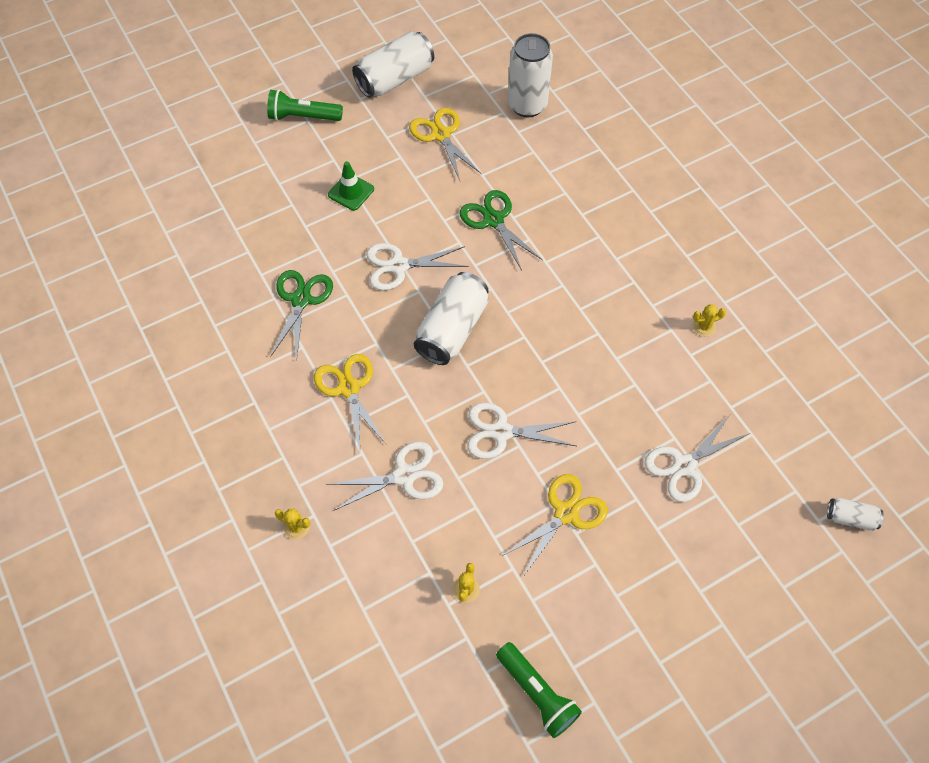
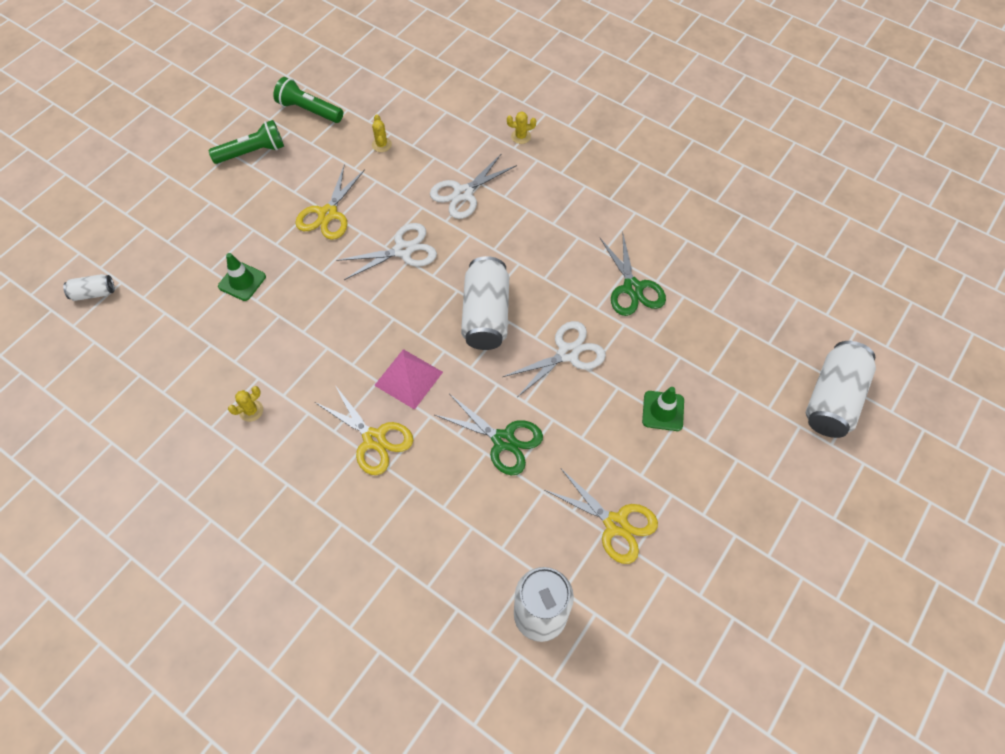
camera: 155 degrees right, 0 degrees up
(303, 117) = (776, 480): green flashlight -> green flashlight (252, 152)
(349, 388) = (544, 236): yellow scissors -> yellow scissors (374, 439)
(395, 78) = (716, 583): white can -> white can (832, 399)
(551, 300) = (408, 378): none -> pink pyramid
(684, 465) = (242, 281): white scissors -> green traffic cone

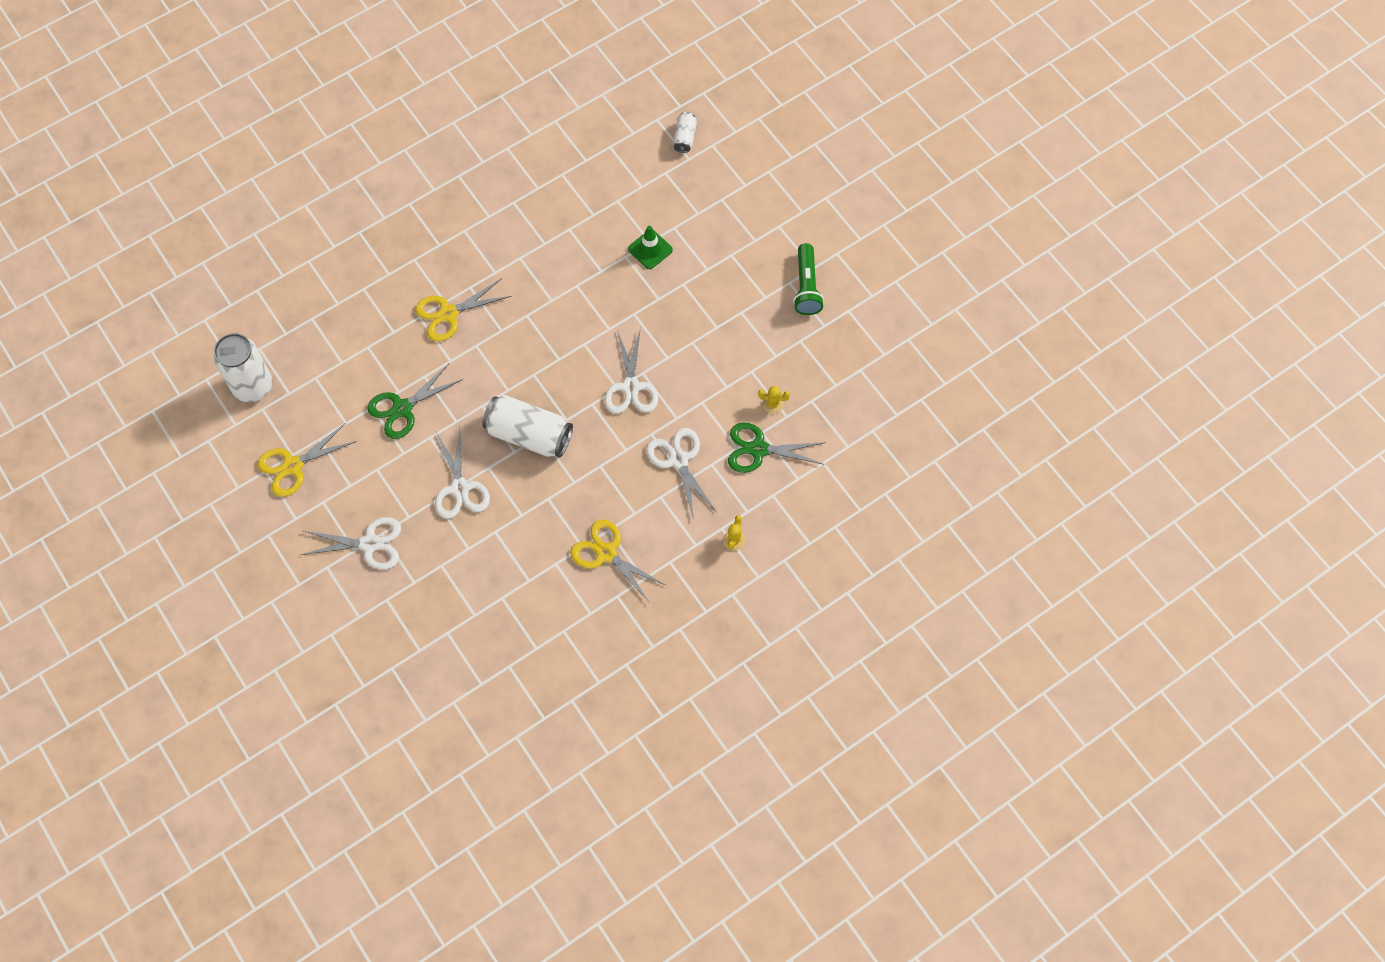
camera: 110 degrees right, 5 degrees up
(251, 411) = (515, 232): yellow cactus -> none
(309, 110) = (847, 349): green flashlight -> none
(328, 214) = (700, 334): yellow scissors -> yellow scissors (606, 553)
(408, 378) = (493, 354): pink pyramid -> none
(632, 288) = (503, 572): green scissors -> green scissors (758, 449)
(663, 411) = (369, 544): green traffic cone -> white scissors
(832, 399) = (312, 694): white can -> none

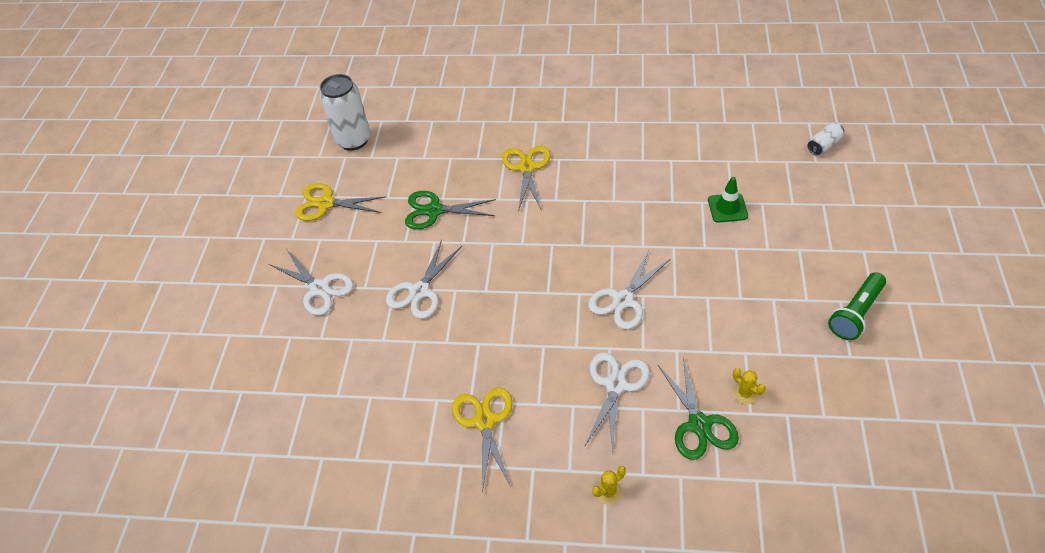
camera: 45 degrees right, 15 degrees down
(448, 314) = (527, 167): yellow scissors -> yellow scissors turned 75 degrees clockwise
(529, 435) = (508, 285): white can -> none
(758, 449) = (699, 424): green scissors -> green scissors turned 150 degrees counterclockwise

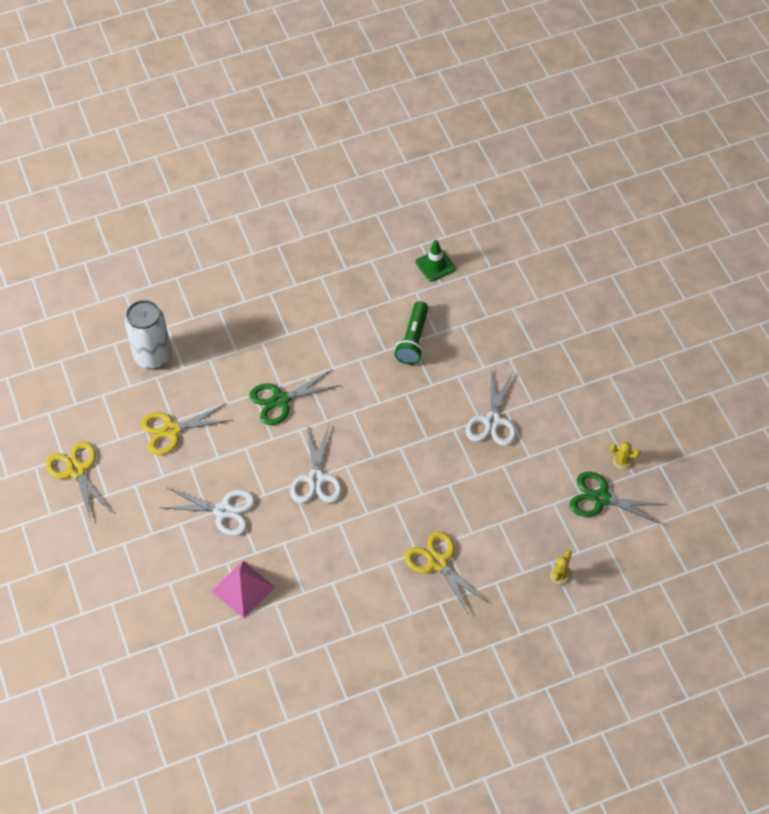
camera: 30 degrees left, 5 degrees up
(286, 367) = (243, 589): none -> pink pyramid
(527, 167) = (341, 327): yellow scissors -> yellow scissors (77, 470)
(615, 385) = (524, 493): white scissors -> none
(699, 424) = (601, 498): green scissors -> green scissors turned 150 degrees clockwise
(727, 208) = (536, 306): green traffic cone -> green traffic cone (435, 265)
(823, 145) = (588, 217): white can -> none
(855, 313) = (675, 364): green flashlight -> green flashlight (413, 340)

